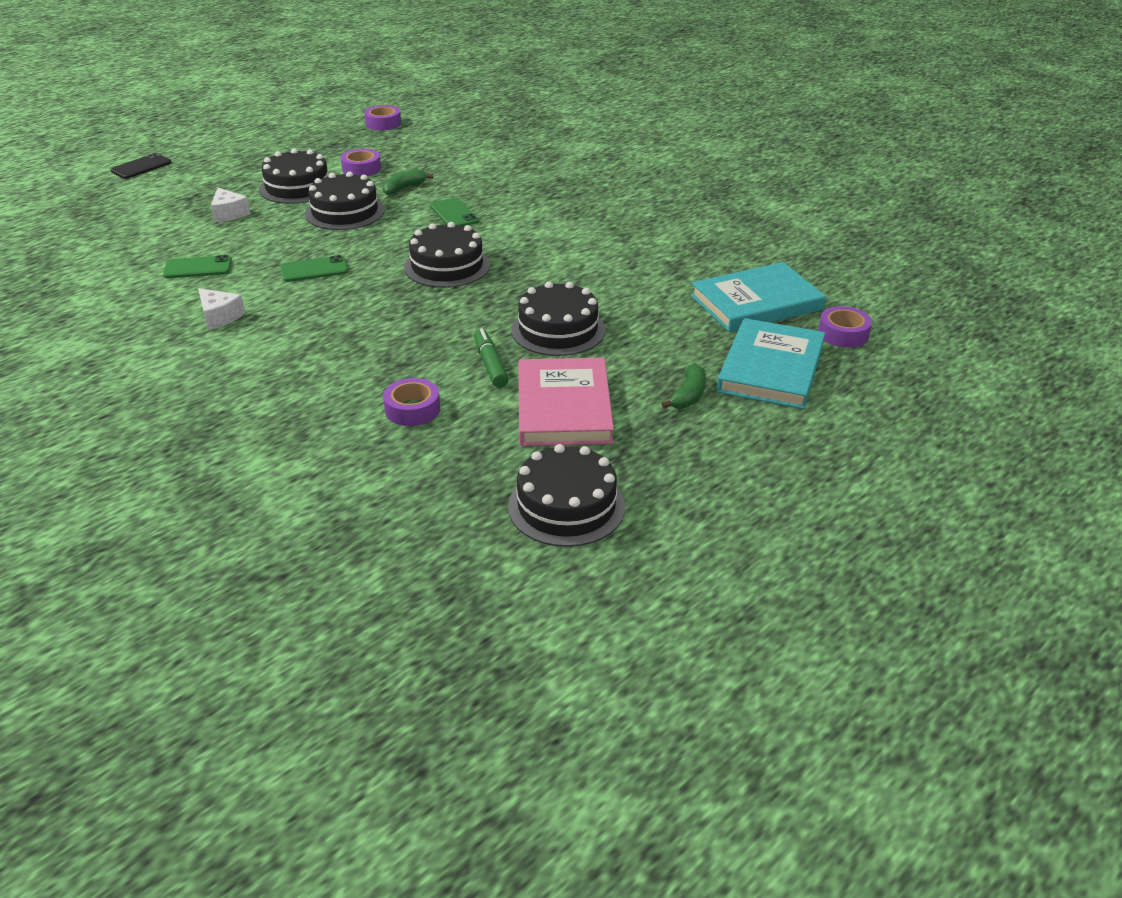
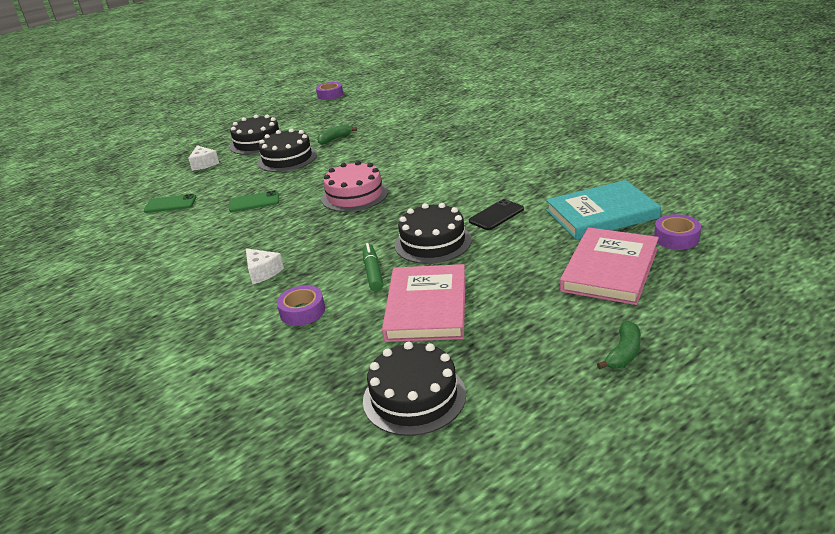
camera: 10 degrees right, 5 degrees down
(141, 167) = (153, 134): black phone -> black phone (496, 215)
(219, 317) = (175, 240): white cheese -> white cheese (262, 272)
(361, 169) = (307, 127): purple tape -> none
(447, 266) = (354, 195): black cake -> pink cake
(454, 214) = (368, 156): green phone -> none
(688, 395) = (535, 294): green banana -> green banana (623, 353)
(771, 368) = (609, 269): turquoise book -> pink book

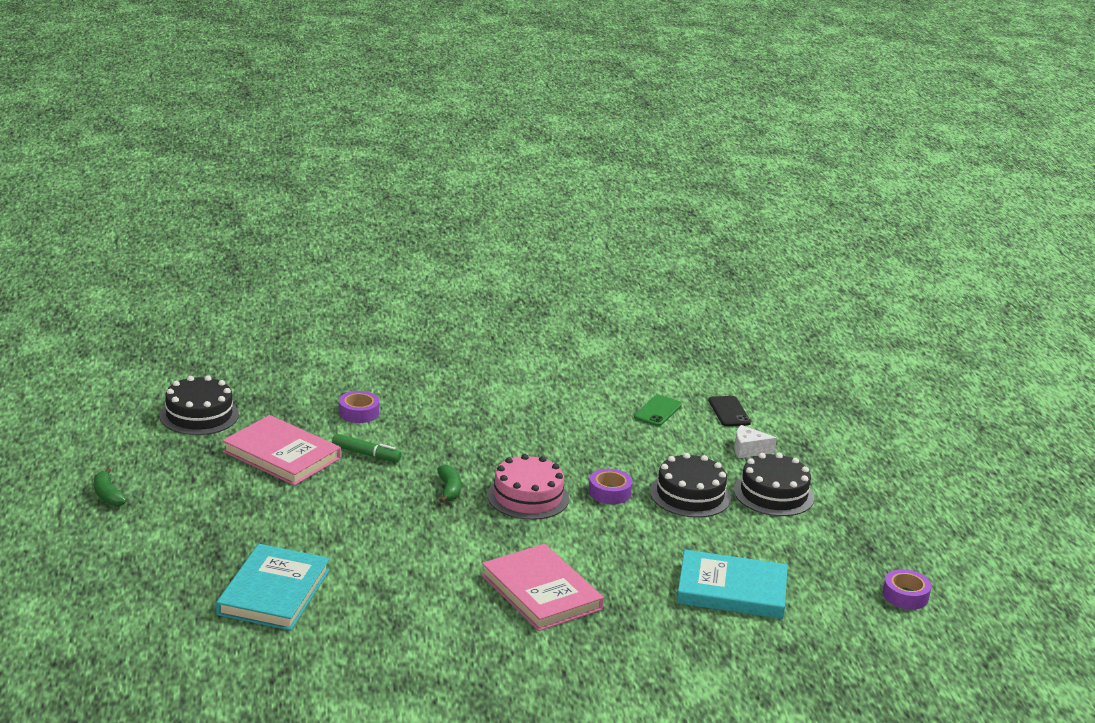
camera: 115 degrees right, 5 degrees down
(254, 202) = (595, 448): green phone -> none
(262, 272) = (444, 415): white cheese -> none
(335, 139) = (710, 539): green banana -> green banana (449, 490)
(381, 120) = (731, 590): none -> turquoise book
(433, 242) = (369, 495): black cake -> none
(496, 215) = (364, 543): black phone -> black phone (729, 412)
(609, 269) = (193, 545): pink book -> pink book (541, 592)
(676, 238) = (176, 601): purple tape -> purple tape (609, 492)

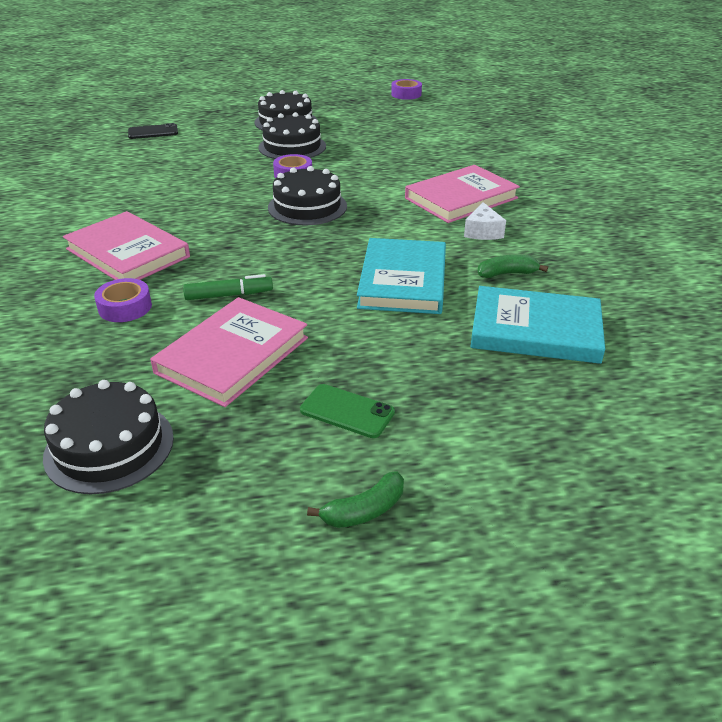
camera: 90 degrees left, 10 degrees up
(366, 454) = (229, 295): green marker -> green marker turned 60 degrees clockwise
(445, 410) = (128, 253): none -> pink book
(449, 490) = (301, 244): green banana -> green banana (507, 273)
(528, 497) = (307, 207): pink cake -> black cake
(658, 411) = (148, 156): green phone -> green phone (347, 411)
(731, 590) = (423, 137): turquoise book -> turquoise book (403, 281)
(748, 450) = (218, 127): white cheese -> white cheese (483, 232)

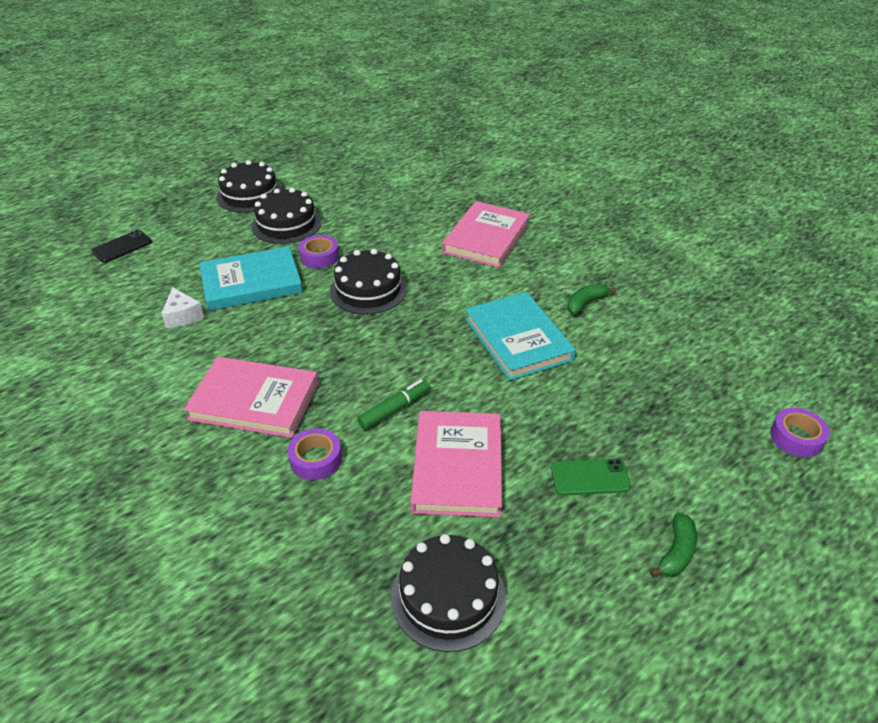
camera: 30 degrees left, 5 degrees up
(406, 94) = (332, 130): purple tape -> purple tape (796, 438)
(483, 232) = (533, 268): white cheese -> white cheese (182, 316)
(535, 330) = (649, 348): turquoise book -> turquoise book (251, 283)

